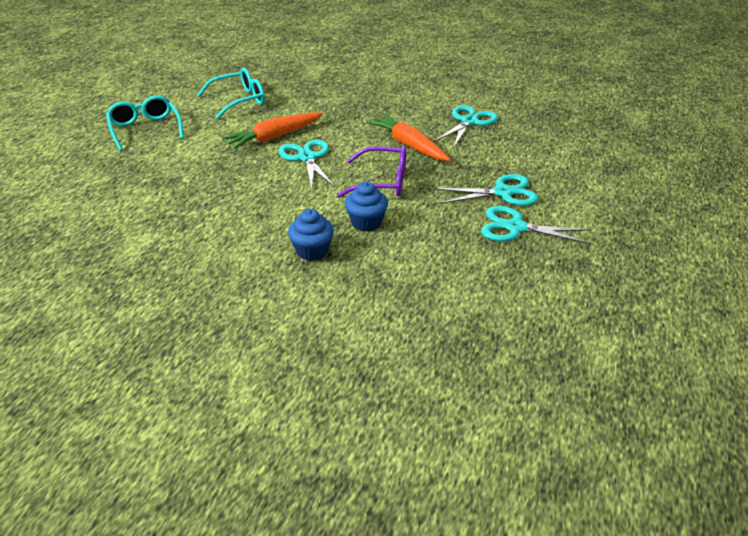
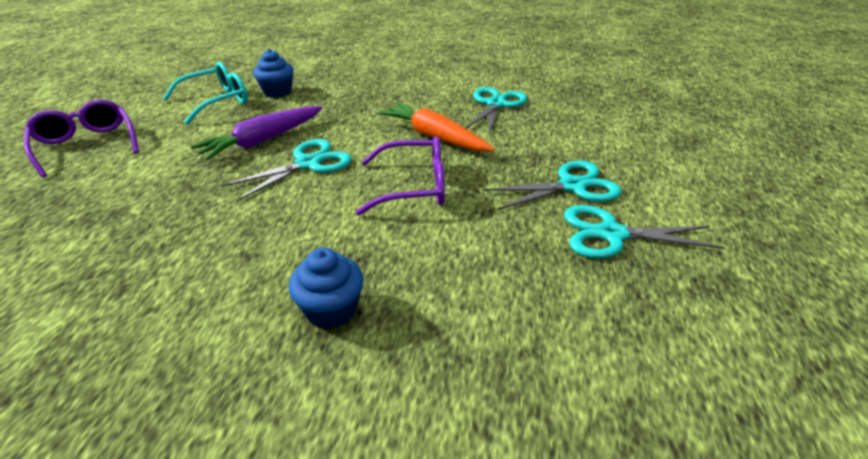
camera: 10 degrees left, 0 degrees up
(145, 130) = (87, 145): turquoise glasses -> purple glasses
(274, 137) = (262, 141): orange carrot -> purple carrot
(307, 158) = (308, 164): turquoise scissors -> turquoise scissors turned 75 degrees clockwise
(366, 222) = (405, 250): blue cupcake -> blue cupcake (277, 92)

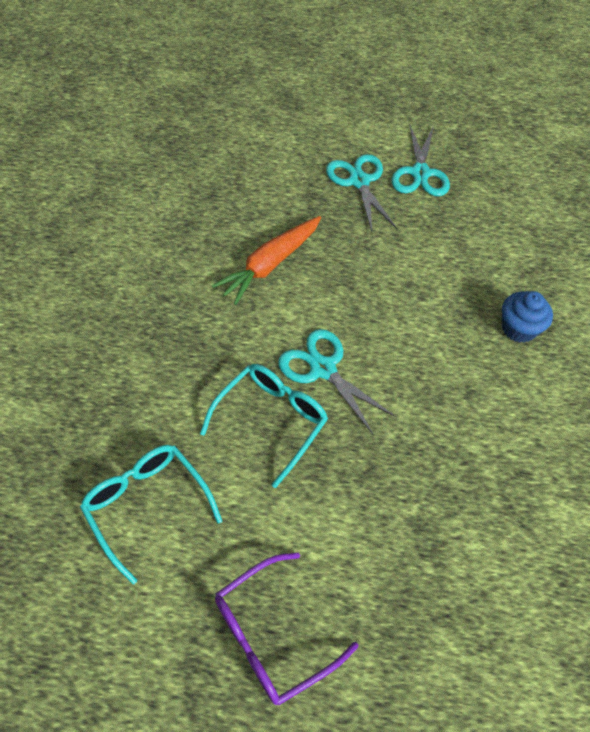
camera: 90 degrees left, 20 degrees up
(262, 141) = (271, 421): purple carrot -> turquoise glasses
(277, 92) = (127, 432): blue cupcake -> none
(413, 187) = (364, 283): purple glasses -> none
(495, 104) = (199, 210): turquoise scissors -> none

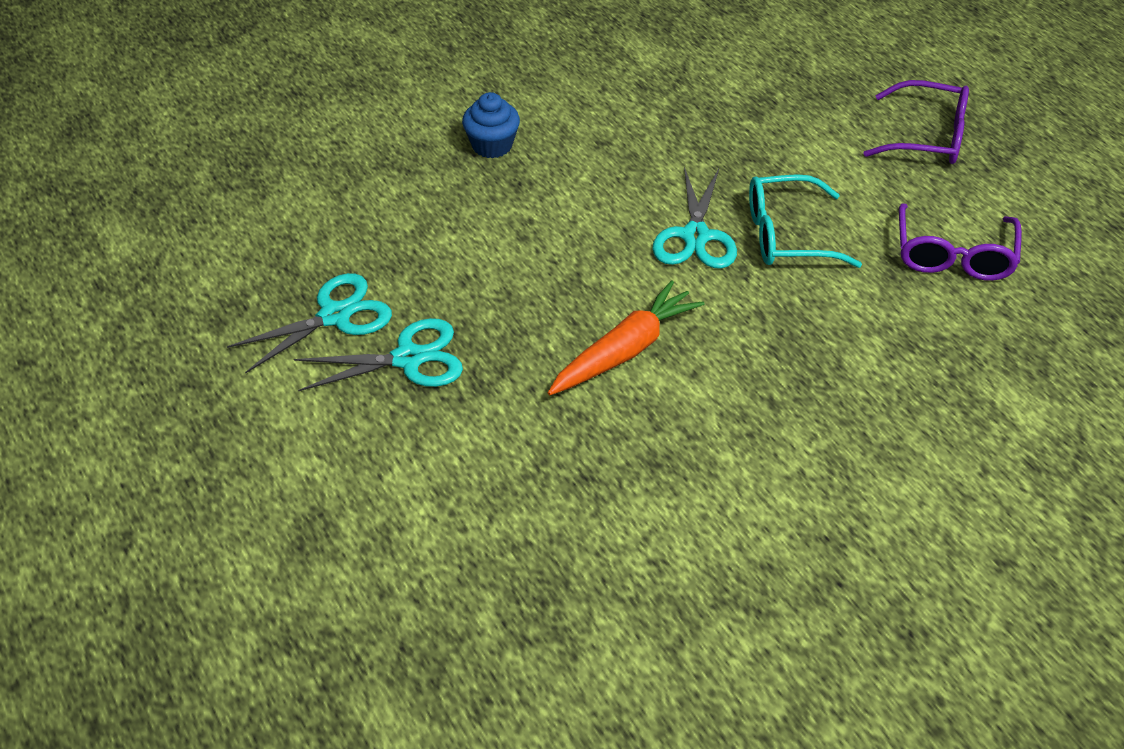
camera: 130 degrees left, 10 degrees down
(148, 506) = (954, 255): turquoise glasses -> purple glasses
(270, 265) = (625, 350): orange carrot -> orange carrot turned 45 degrees counterclockwise
(359, 181) = (408, 359): turquoise scissors -> turquoise scissors turned 135 degrees counterclockwise

